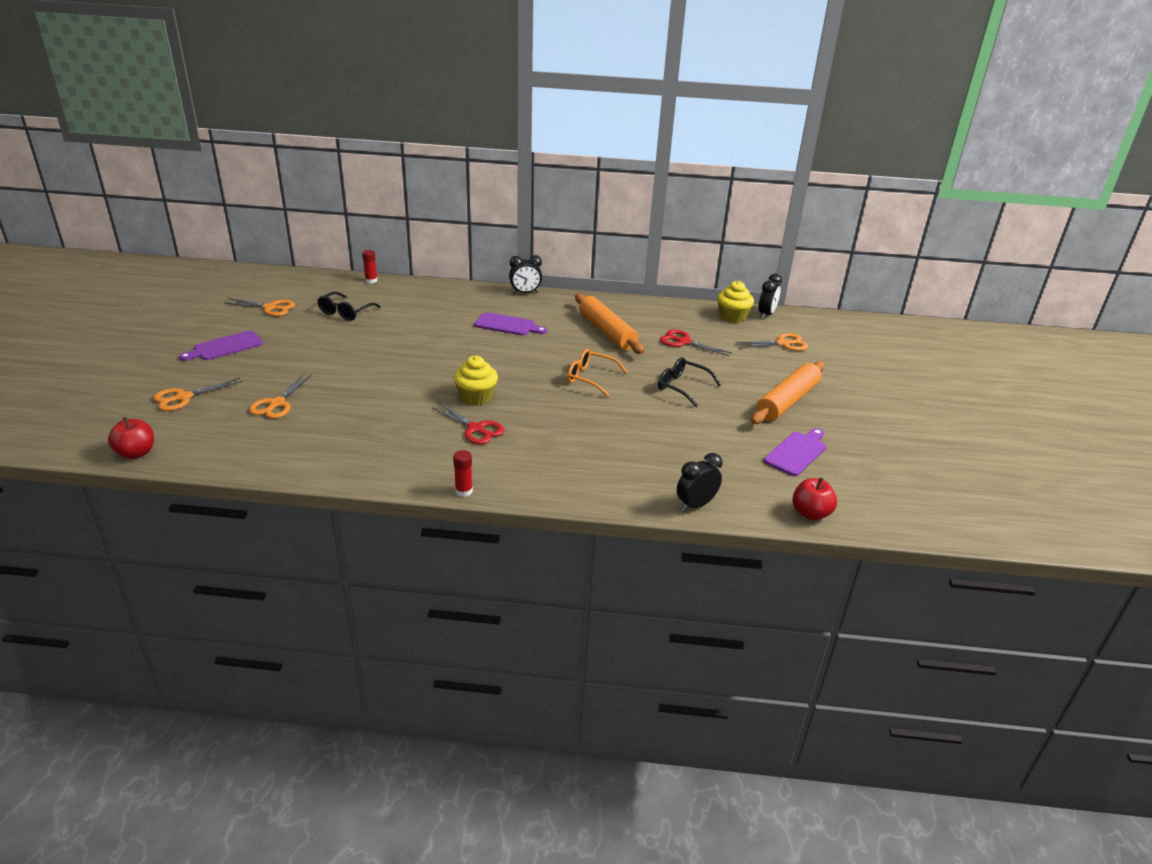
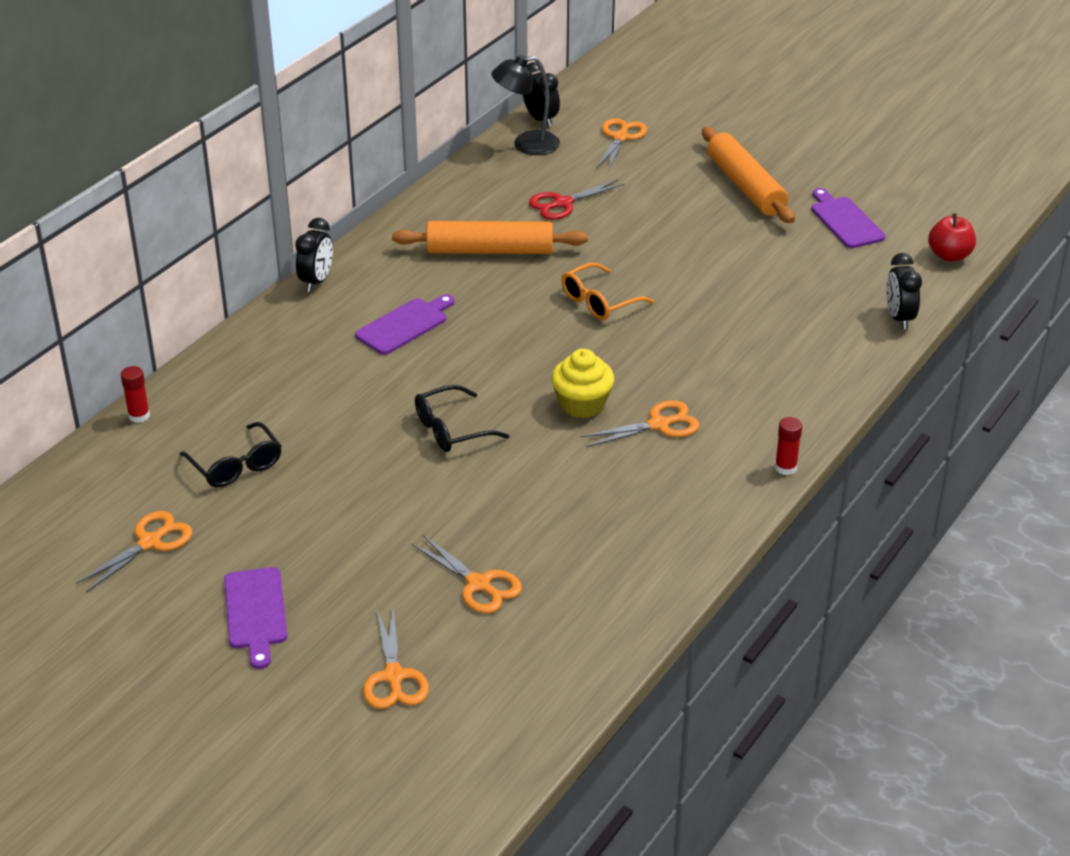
camera: 60 degrees left, 5 degrees up
(136, 453) = (527, 740): red apple -> none
(475, 429) = (659, 425): red scissors -> orange scissors
(682, 387) = (667, 243): black glasses -> black glasses (451, 429)
(732, 316) = (526, 144): yellow cupcake -> black lamp

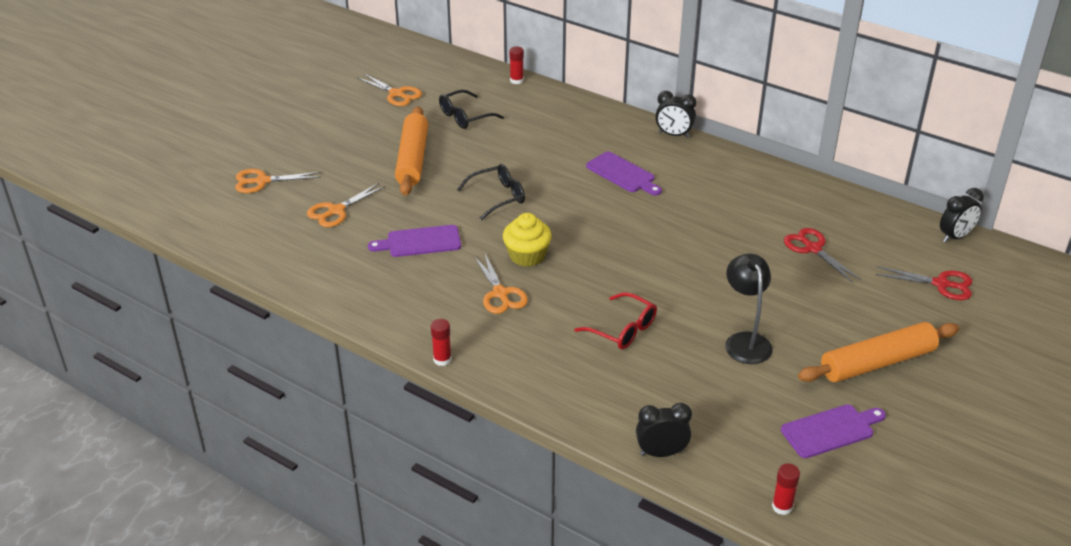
camera: 90 degrees right, 0 degrees up
(256, 612) = (329, 132): purple cutting board -> purple cutting board (420, 242)
(451, 429) = (498, 197): black glasses -> black glasses turned 90 degrees clockwise
(490, 251) = (730, 211): orange rolling pin -> orange rolling pin (412, 159)
(526, 144) = (906, 229): black lamp -> black lamp (745, 341)
(599, 302) = (665, 266): orange glasses -> none
(620, 137) = (941, 284): orange scissors -> red scissors
(715, 335) = (623, 330): none -> red glasses
(949, 255) = (782, 506): red apple -> red glue stick

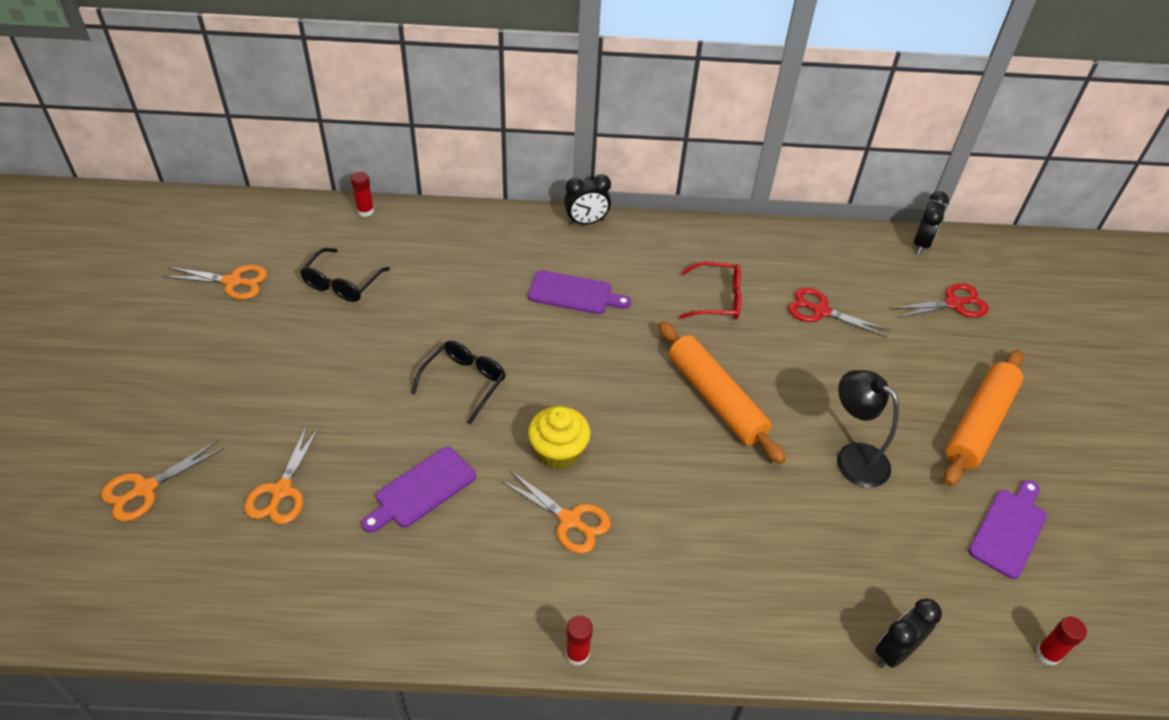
camera: 35 degrees left, 10 degrees up
(412, 159) = (322, 370): orange rolling pin -> orange rolling pin (715, 399)
(623, 330) = (732, 504): red glasses -> red glasses (718, 299)

